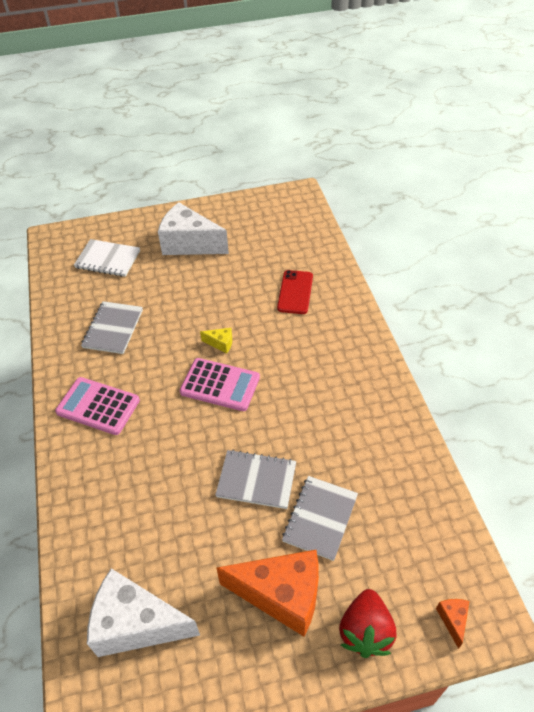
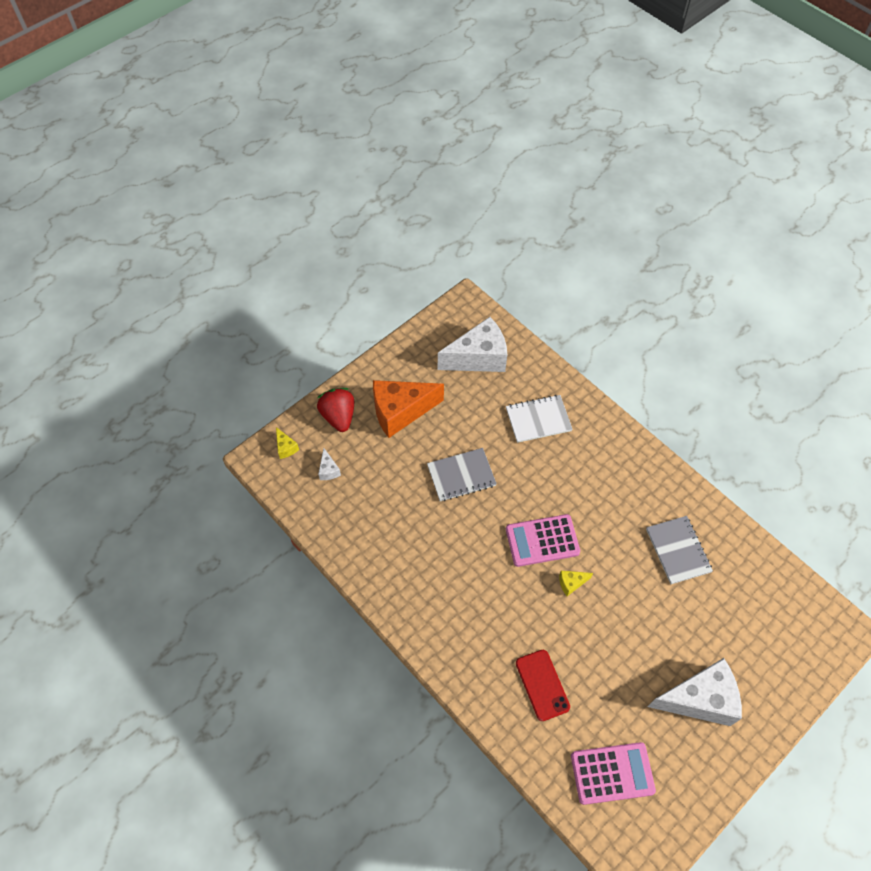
camera: 150 degrees right, 10 degrees up
(98, 406) = (623, 474): pink calculator -> pink calculator (612, 773)
(108, 259) = (760, 631): white notebook -> white notebook (538, 419)
(320, 518) = (400, 470): grey notebook -> none
(406, 560) = (328, 470): none -> white cheese
(452, 620) = (286, 447): orange cheese -> yellow cheese

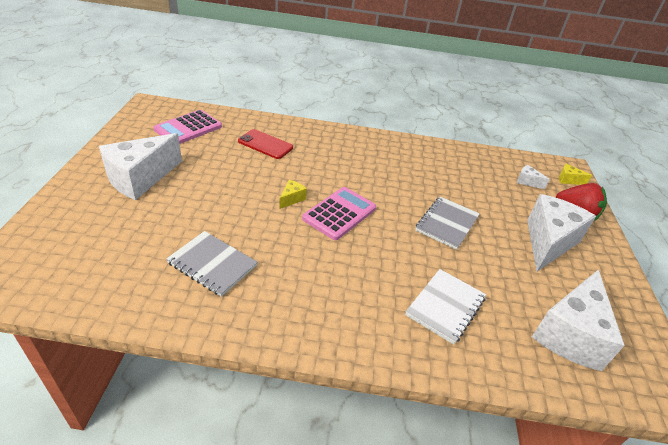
camera: 135 degrees right, 20 degrees down
(400, 412) = (548, 242): orange cheese -> white cheese

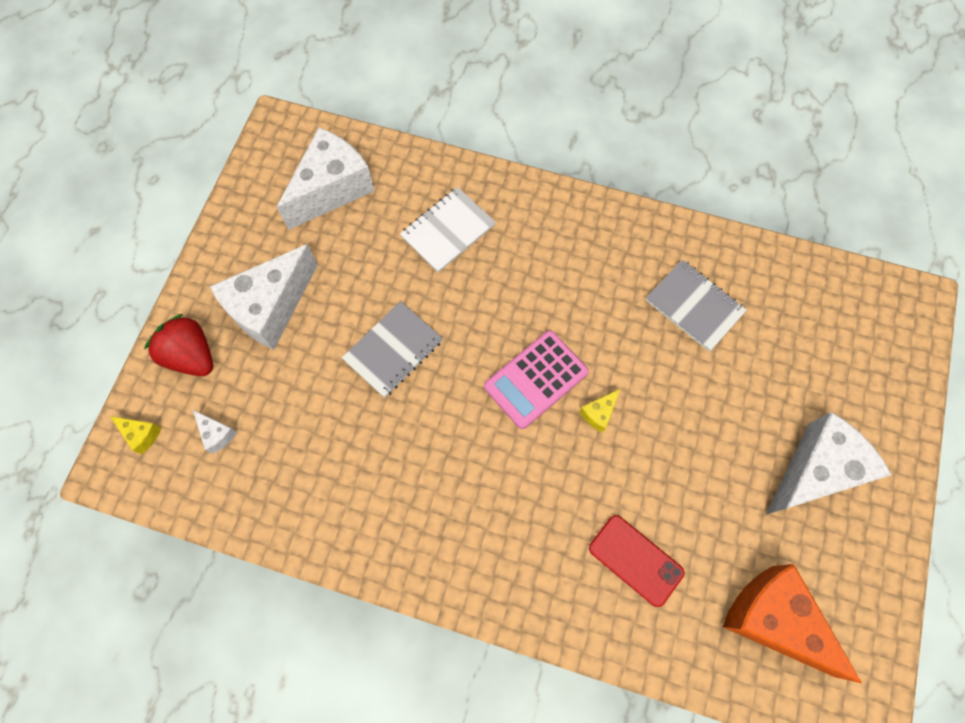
camera: 165 degrees left, 30 degrees up
(188, 128) = (773, 620): pink calculator -> orange cheese

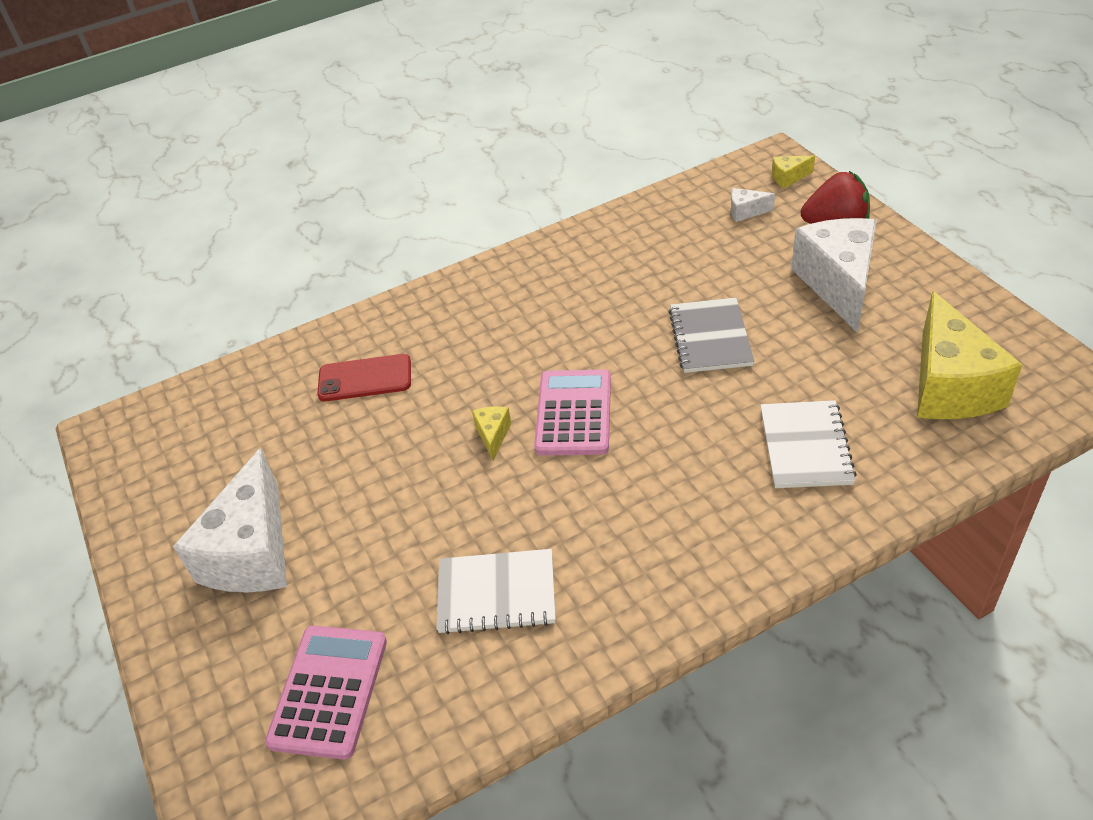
camera: 140 degrees right, 25 degrees down
(332, 189) = (949, 386): white cheese -> yellow cheese
(694, 306) = (496, 593): grey notebook -> white notebook
(773, 620) = (221, 428): orange cheese -> none
(825, 334) = (328, 691): none -> pink calculator

